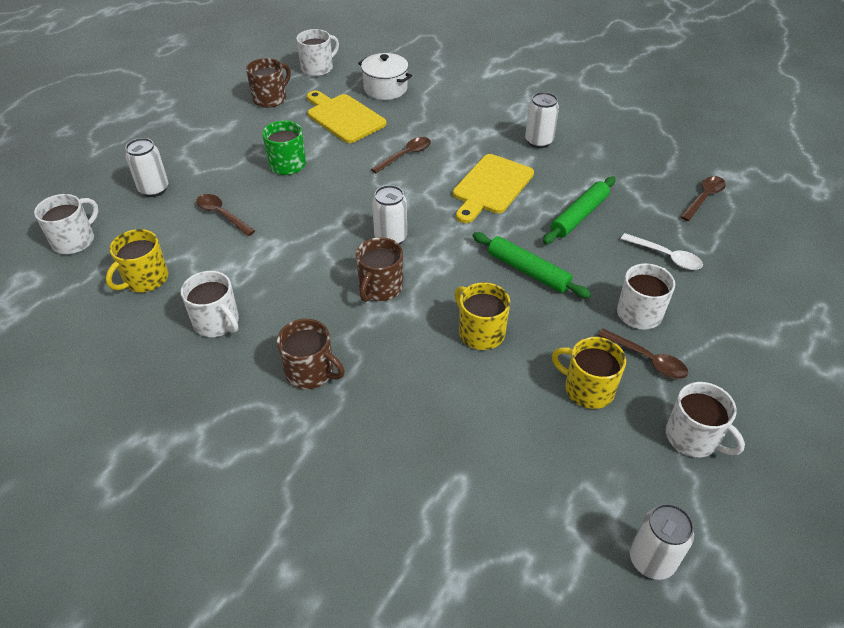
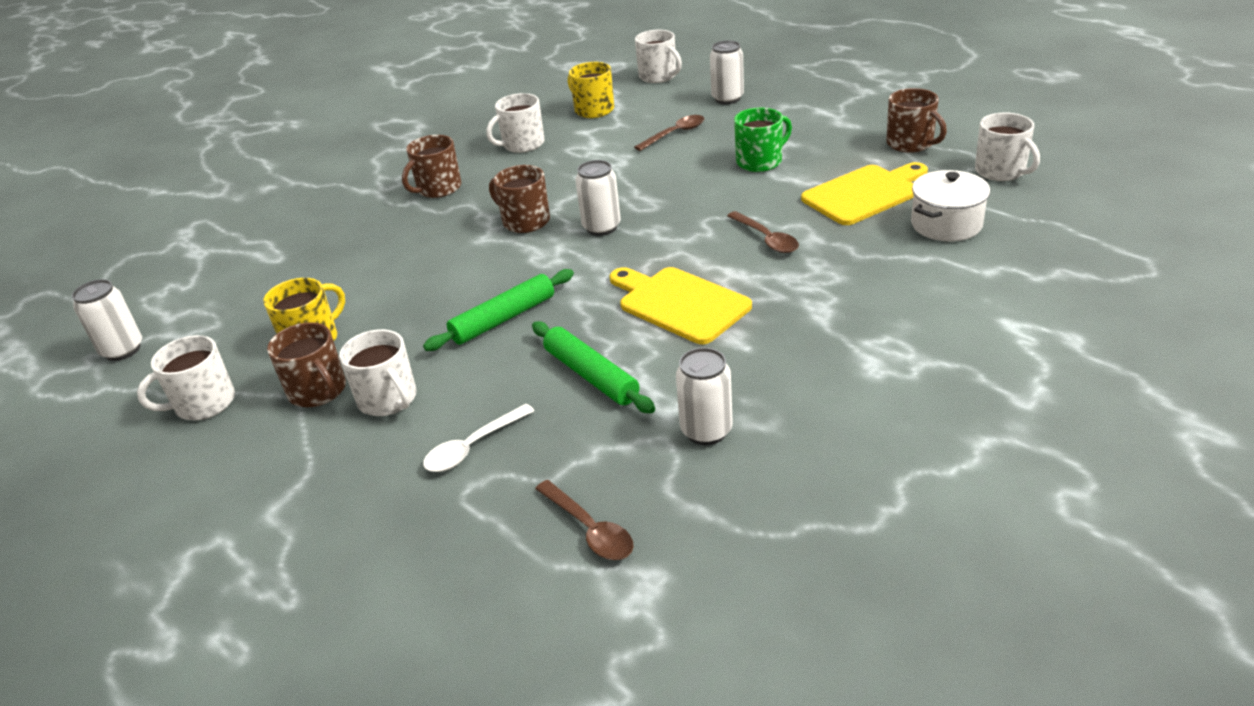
camera: 105 degrees right, 10 degrees down
(480, 332) = (429, 278): yellow mug -> none
(538, 141) = (788, 359): white can -> white can (706, 431)
(647, 359) = (318, 391): brown spoon -> brown mug

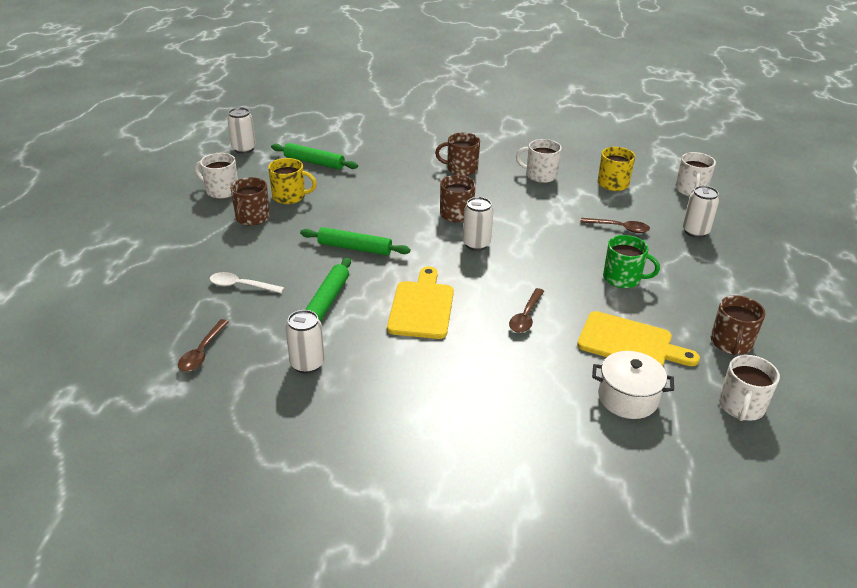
camera: 50 degrees right, 0 degrees up
(258, 294) = (314, 162): none -> green rolling pin
(388, 399) = (260, 242): white mug -> none

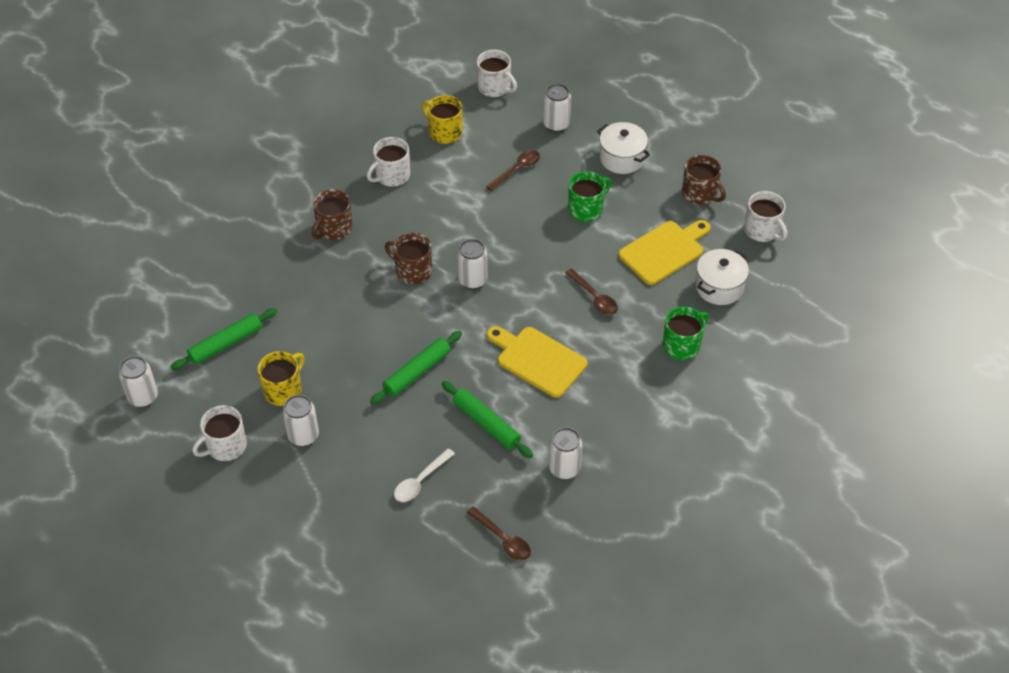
camera: 60 degrees left, 15 degrees up
(252, 218) = (303, 436): brown mug -> white can
(524, 396) = (682, 345): none -> green mug
(708, 279) = (622, 158): none -> white pot

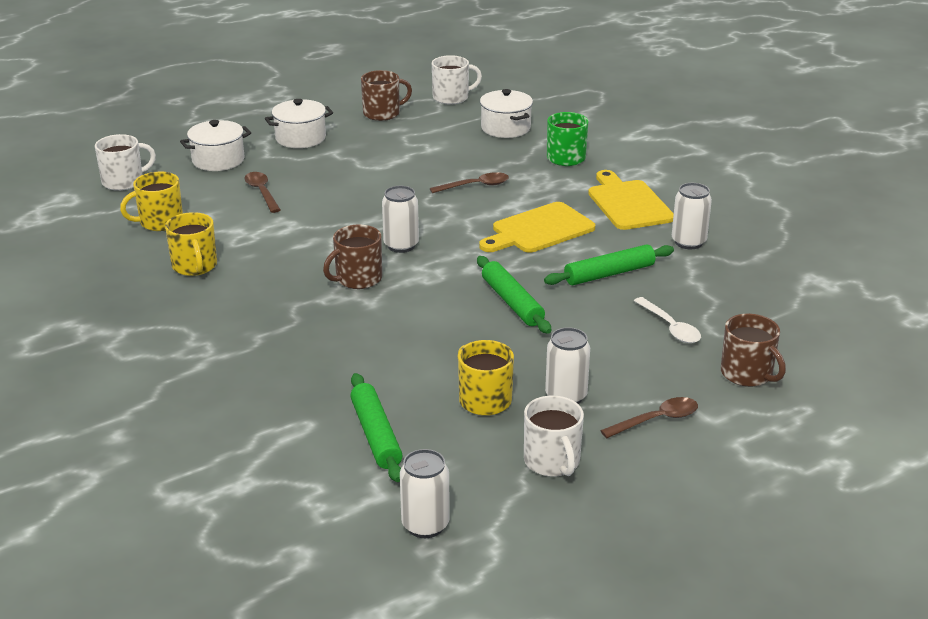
camera: 70 degrees left, 20 degrees down
(334, 229) = (244, 319): brown mug -> brown mug (747, 374)
(392, 176) = (195, 266): white mug -> yellow mug
(503, 539) = (767, 292): brown spoon -> brown spoon (656, 420)
(556, 125) = (218, 160): white can -> white pot
(586, 209) = (353, 167): green mug -> none
(664, 251) = (441, 142): yellow cutting board -> yellow cutting board (628, 203)

